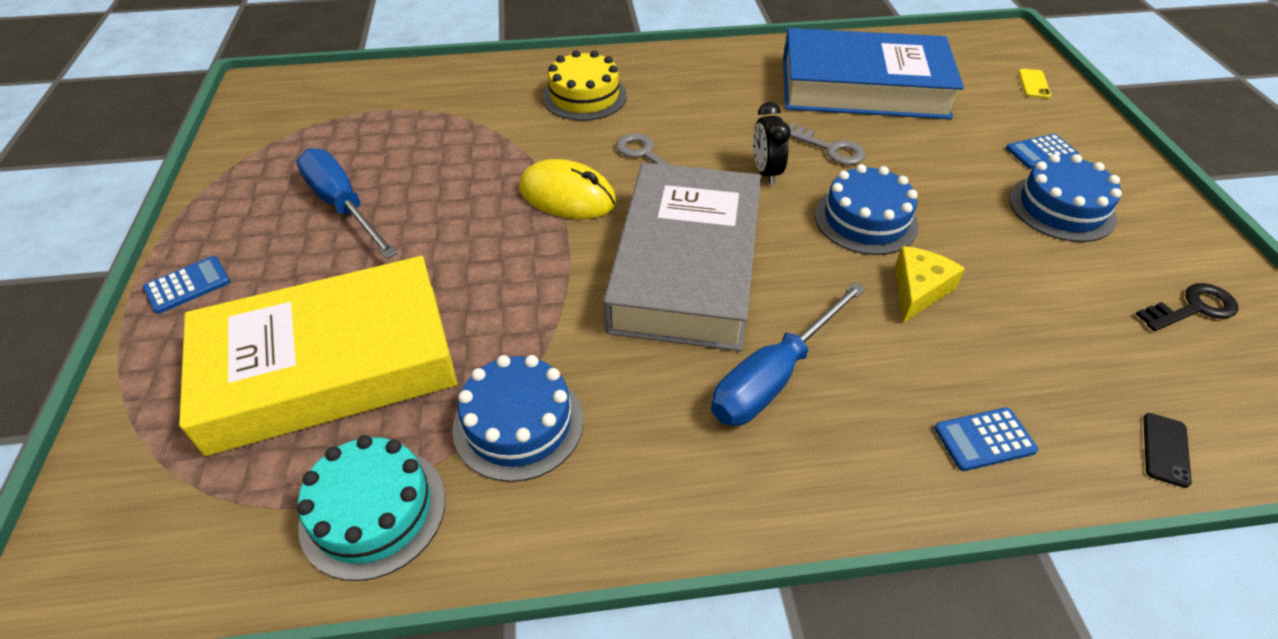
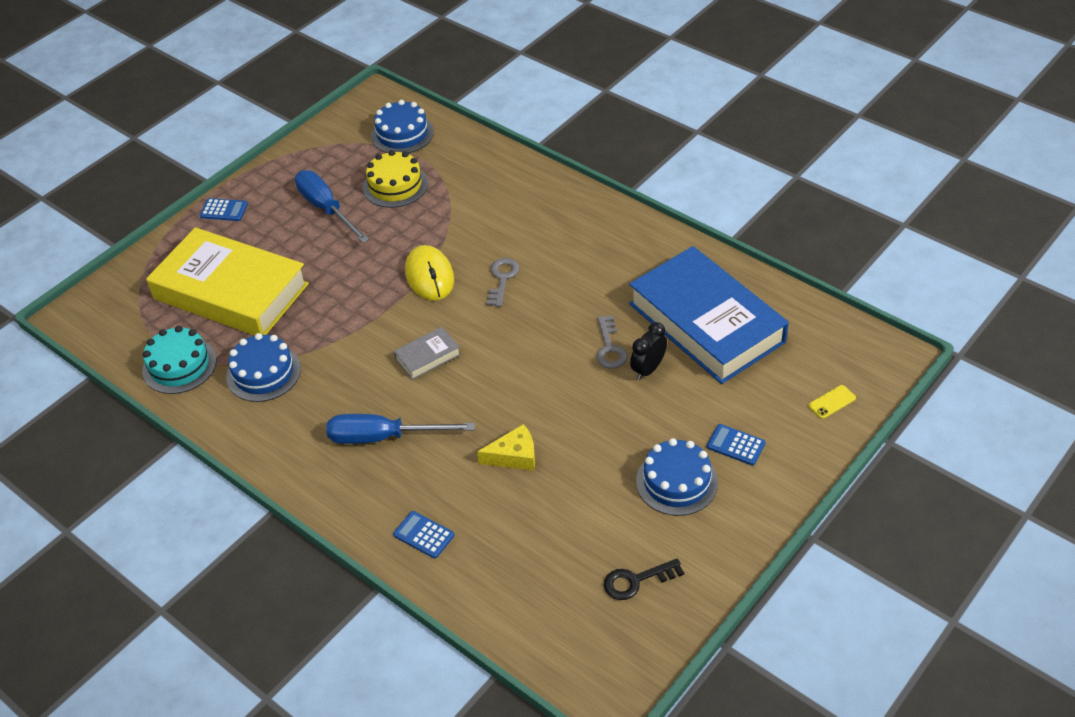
camera: 50 degrees right, 0 degrees up
(343, 206) = (326, 208): blue screwdriver -> blue screwdriver turned 45 degrees counterclockwise
(584, 96) = (528, 215): yellow cake -> yellow cake (395, 185)
(686, 265) = (427, 357): grey book -> grey book, size x0.40
(766, 172) = (549, 336): black clock -> black clock (648, 369)
(865, 220) = (554, 402): blue cake -> blue cake (402, 134)
(1165, 449) = (492, 608): black phone -> none
(1192, 308) = (636, 581): black key -> black key turned 135 degrees clockwise

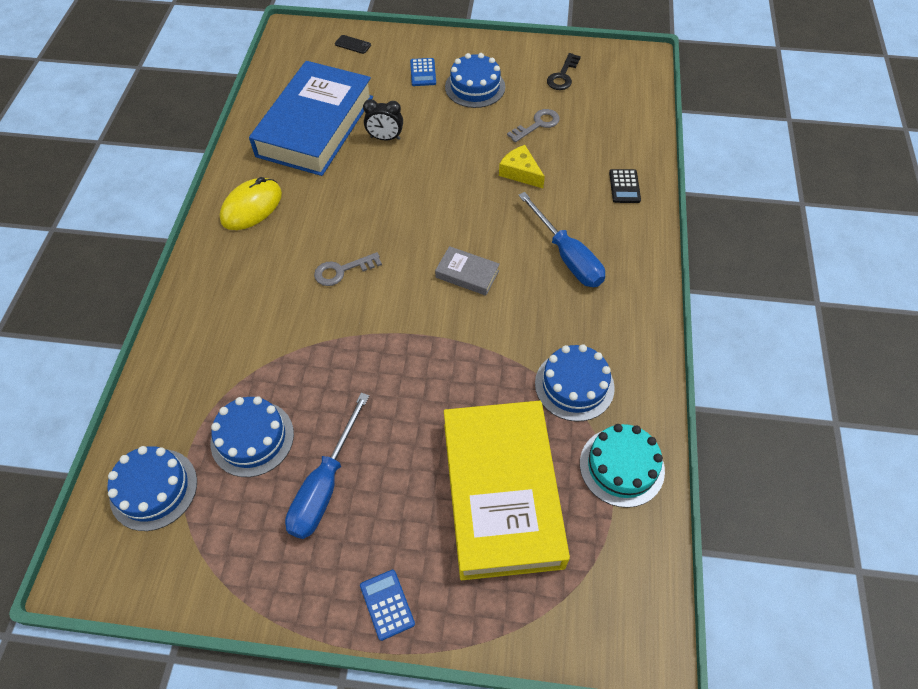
camera: 125 degrees left, 10 degrees up
(395, 185) = (252, 438): yellow cake -> blue cake
(424, 535) = (624, 186): blue calculator -> black calculator
(430, 276) = (371, 327): yellow mouse -> yellow mouse (251, 207)
(610, 347) = (377, 167): grey key -> grey key (537, 125)
(636, 581) = (563, 76): black key -> black key turned 75 degrees clockwise
(832, 402) = (353, 44): yellow phone -> black phone

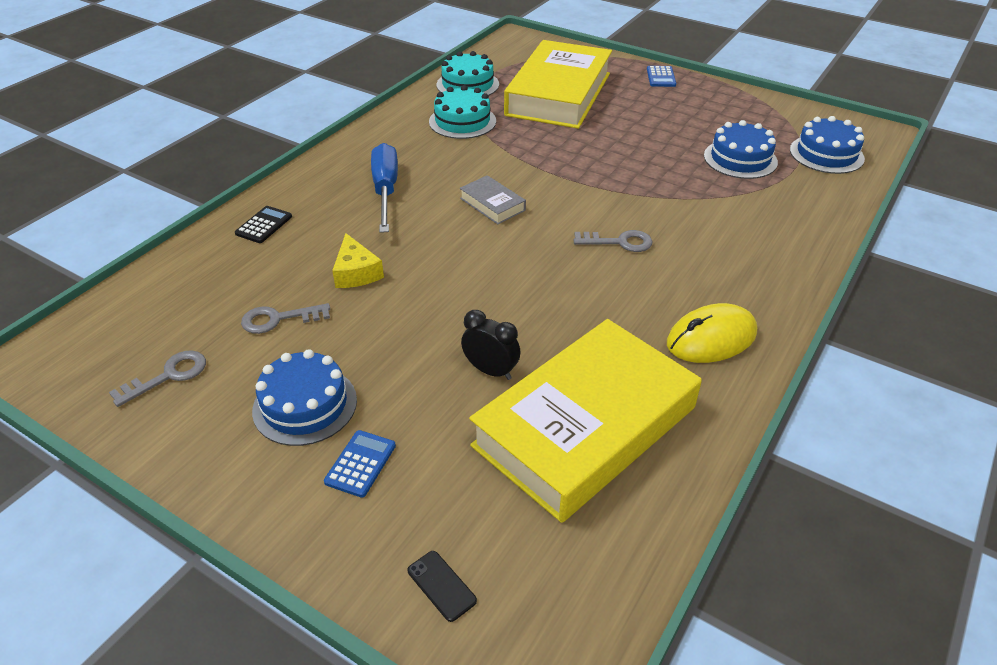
camera: 155 degrees left, 15 degrees down
(315, 126) = (585, 426): blue book -> yellow book
(325, 485) = (686, 125): blue screwdriver -> none
(563, 76) = (168, 376): black key -> grey key
(574, 385) = (462, 121): blue cake -> turquoise cake

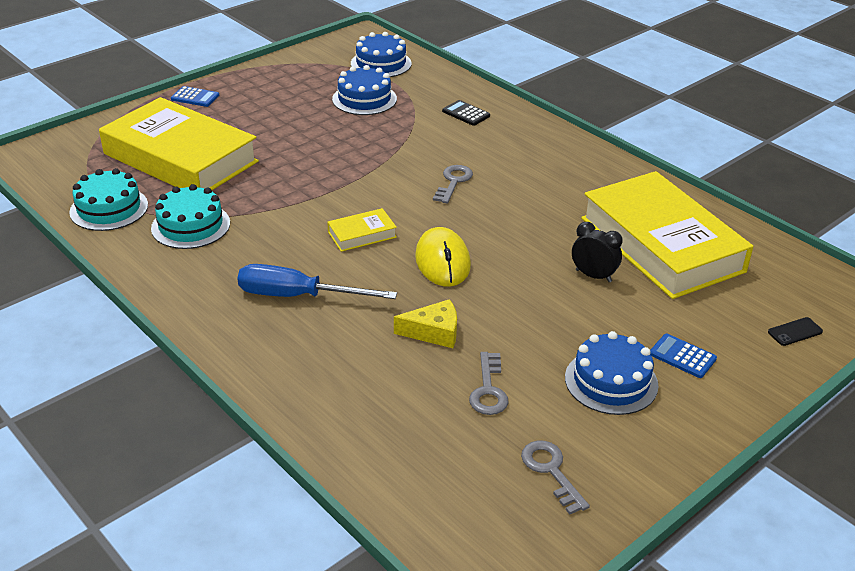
camera: 75 degrees left, 5 degrees down
(264, 225) = (317, 390): black calculator -> black calculator (466, 113)
(490, 371) = (593, 276): black clock -> black clock turned 75 degrees clockwise
(492, 204) = (362, 234): grey book -> yellow book
(711, 338) = (584, 172): yellow mouse -> yellow mouse (443, 261)

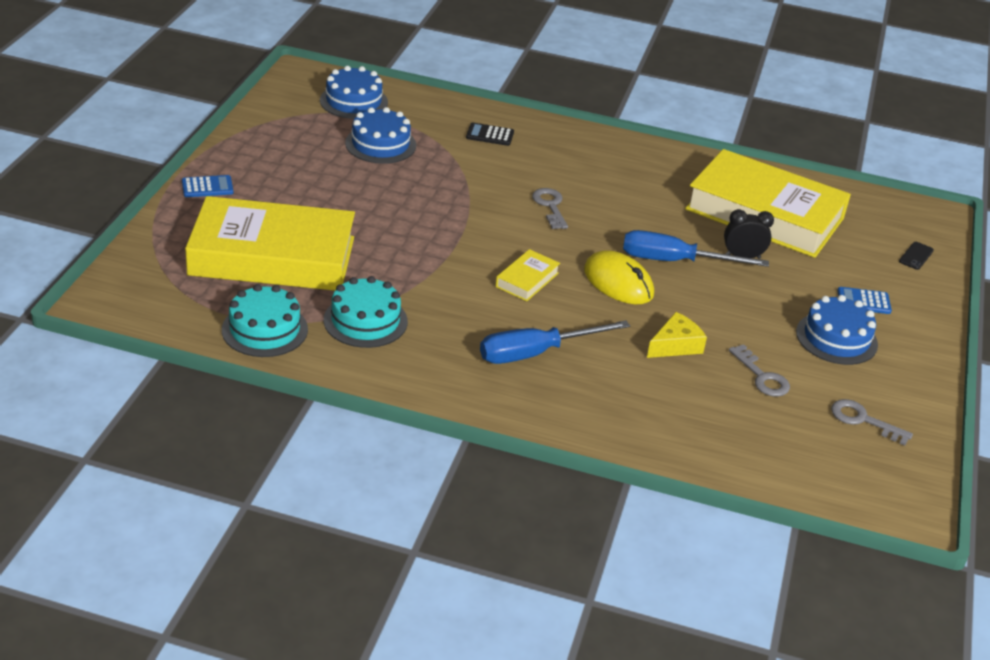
camera: 35 degrees left, 0 degrees up
(518, 259) = (674, 261): none -> blue screwdriver

